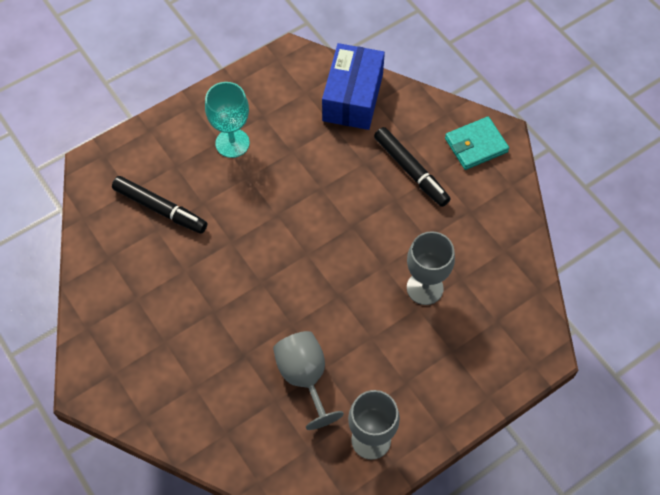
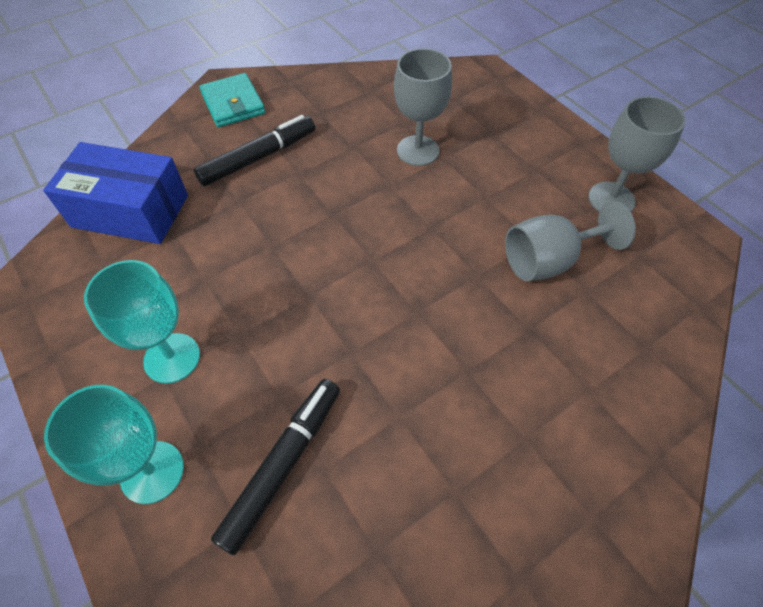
camera: 90 degrees left, 5 degrees down
(162, 146) = (152, 472): none -> turquoise goblet

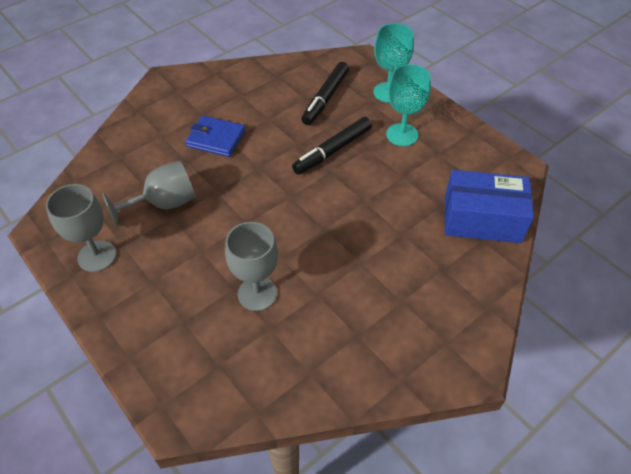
camera: 175 degrees right, 5 degrees down
(233, 104) = (450, 339): turquoise wallet -> none
(258, 157) = (400, 275): black marker -> black marker (332, 151)
(491, 374) = (216, 139): none -> blue wallet

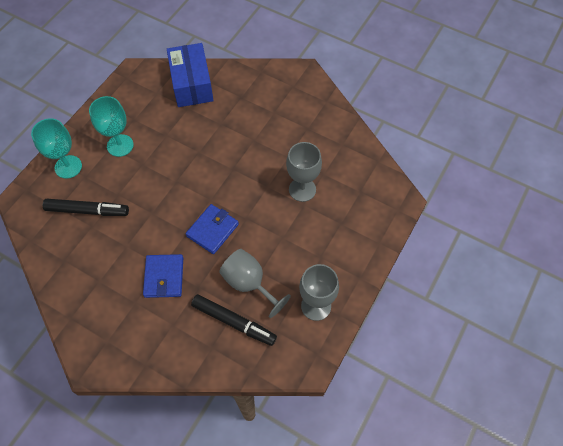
camera: 110 degrees left, 10 degrees up
(248, 188) = (212, 230): none -> blue wallet
(332, 151) = (152, 186): black marker -> black marker (234, 322)

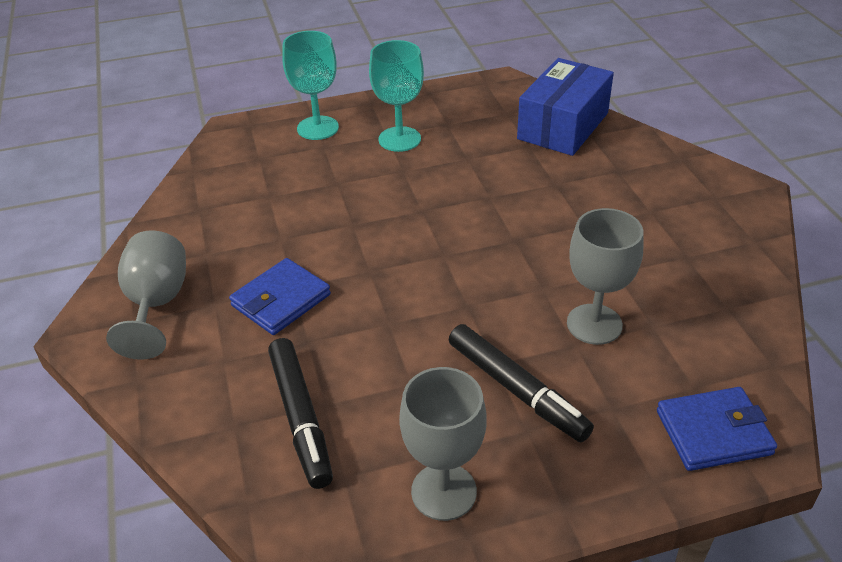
camera: 45 degrees right, 20 degrees down
(87, 211) = (284, 179): black marker -> black marker (516, 390)
(212, 230) = (405, 290): blue wallet -> blue wallet (713, 432)
(249, 284) = (378, 387): grey goblet -> grey goblet (156, 304)

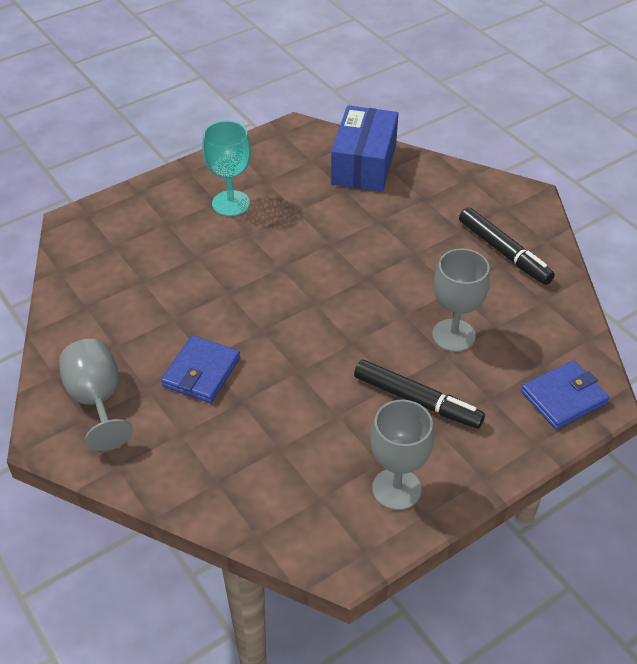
camera: 20 degrees left, 5 degrees up
(301, 418) = (266, 463): black marker -> black marker (504, 252)
(317, 128) = (152, 206): turquoise goblet -> none

